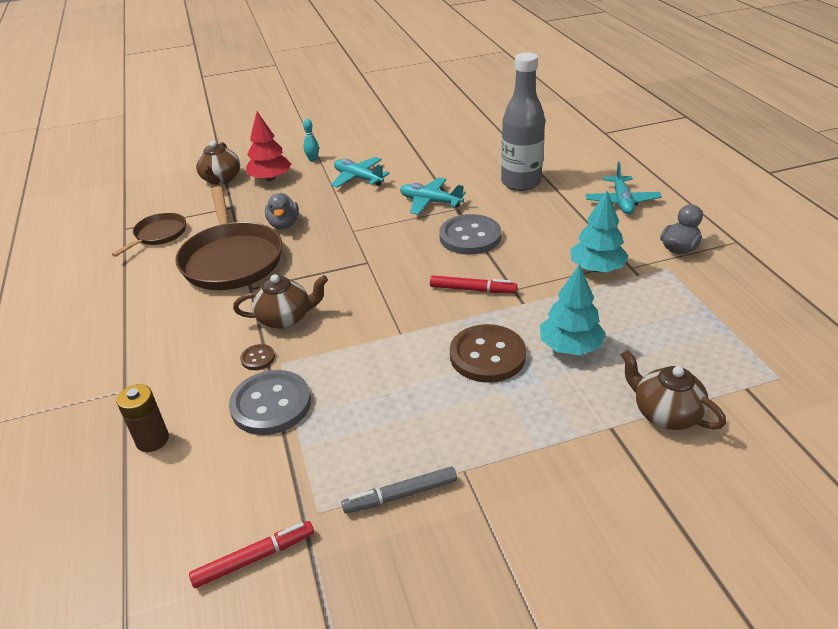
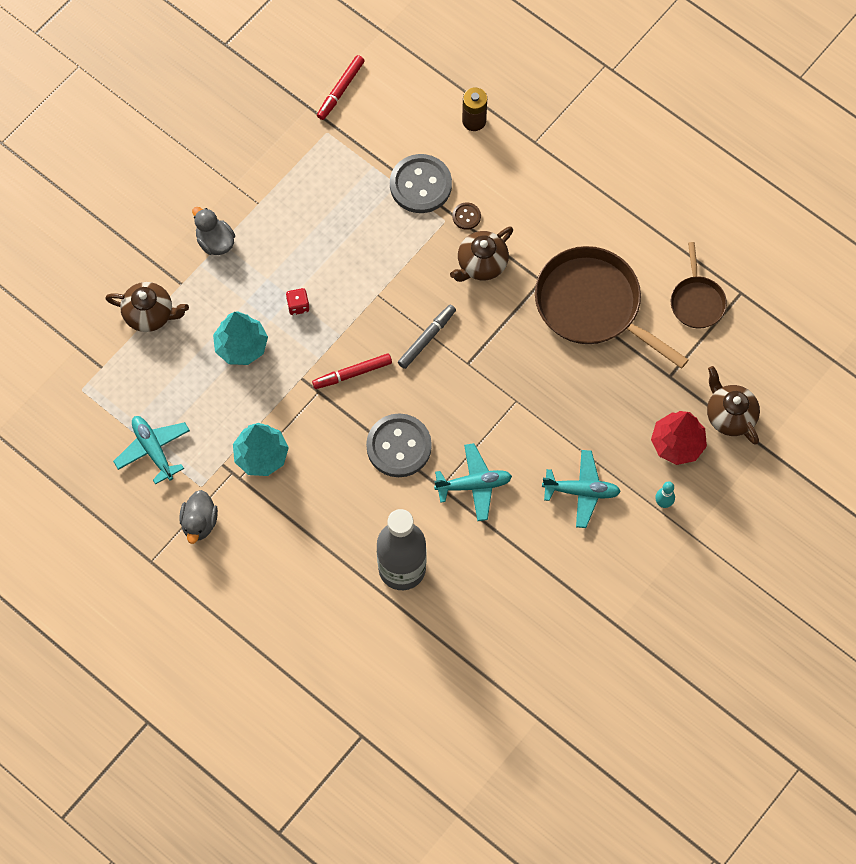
camera: 145 degrees right, 30 degrees up
(284, 224) = (591, 376): grey duck -> grey duck (215, 242)
(400, 495) = (286, 167): grey marker -> grey marker (426, 338)
(487, 355) = (298, 306): brown button -> red dice
(622, 202) = (281, 581): turquoise plane -> turquoise plane (153, 450)

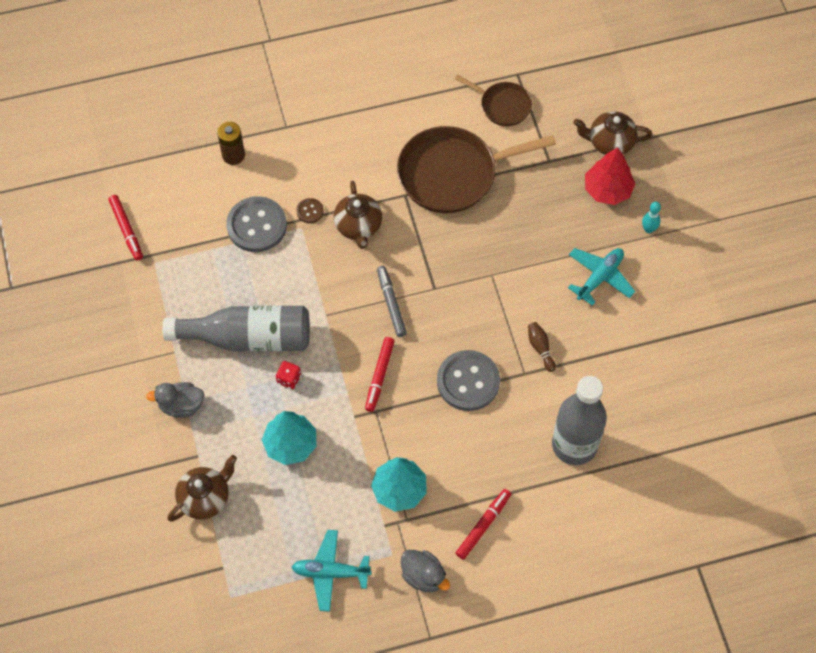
camera: 55 degrees left, 5 degrees down
(276, 541) = (483, 525): none -> red marker
(312, 250) = (248, 338): none -> grey bottle
(474, 485) = (540, 348): turquoise plane -> brown bowling pin

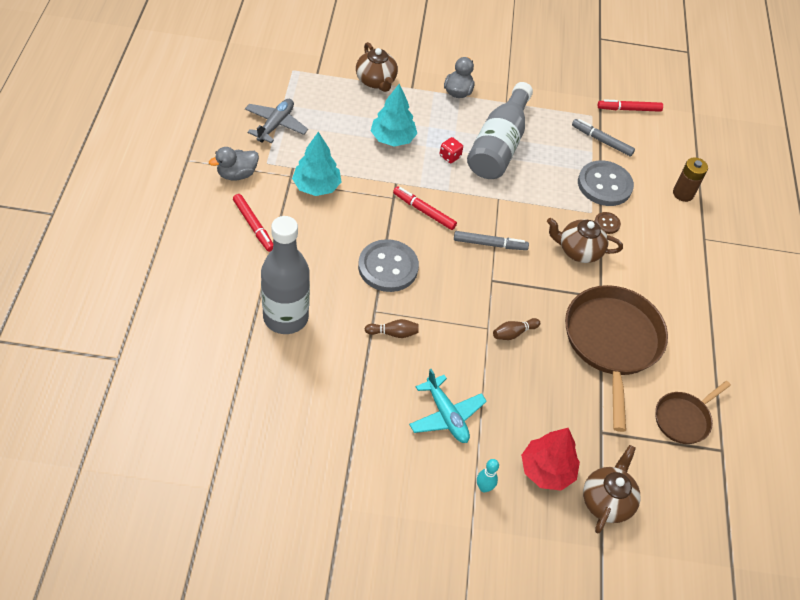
camera: 105 degrees right, 10 degrees down
(191, 244) = (601, 141): none -> grey marker
(330, 572) = (275, 125): turquoise plane -> grey plane
(486, 252) = (513, 333): none -> brown bowling pin

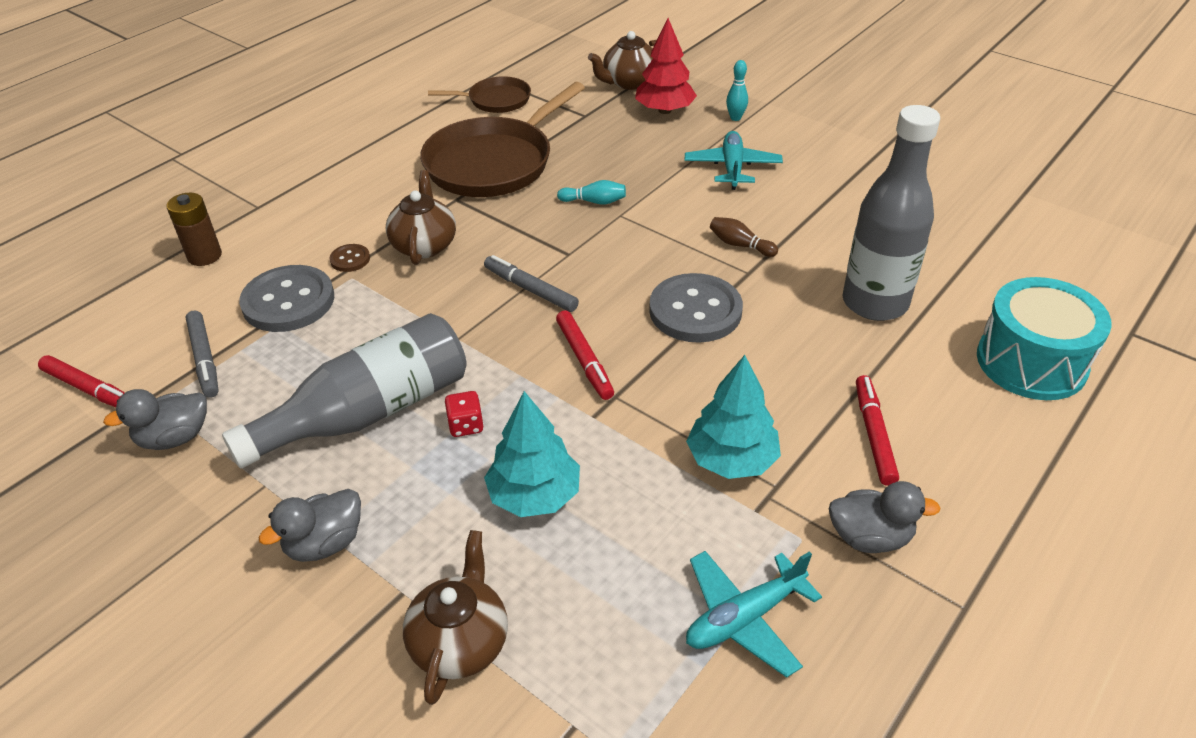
camera: 140 degrees left, 10 degrees down
(178, 308) = (1031, 362): none -> turquoise drum
(275, 125) = (744, 618): grey plane -> turquoise plane
(513, 333) = (594, 201): brown bowling pin -> turquoise bowling pin
(565, 105) = (174, 438): none -> grey duck
(579, 251) = (424, 245): brown teapot -> brown teapot turned 135 degrees counterclockwise

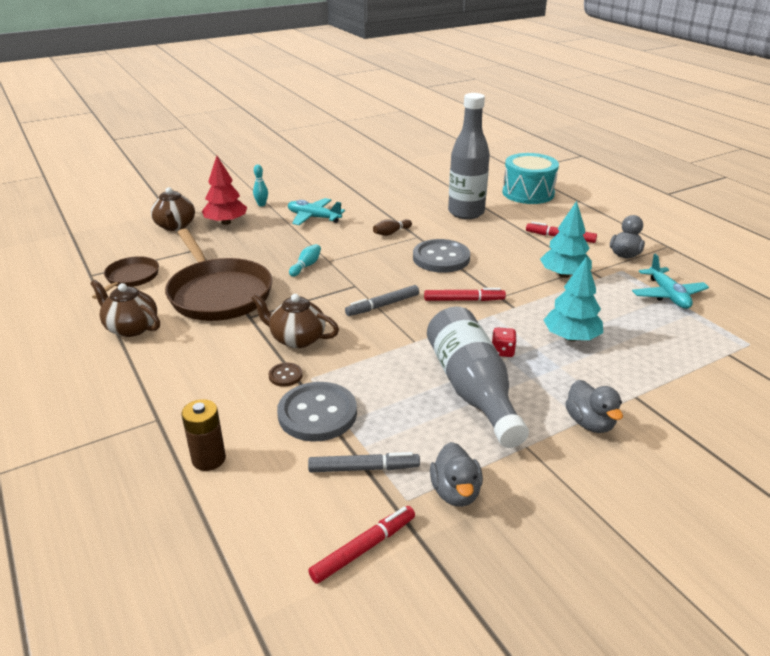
camera: 70 degrees left, 10 degrees down
(460, 642) = (675, 380): brown teapot -> brown teapot (131, 328)

